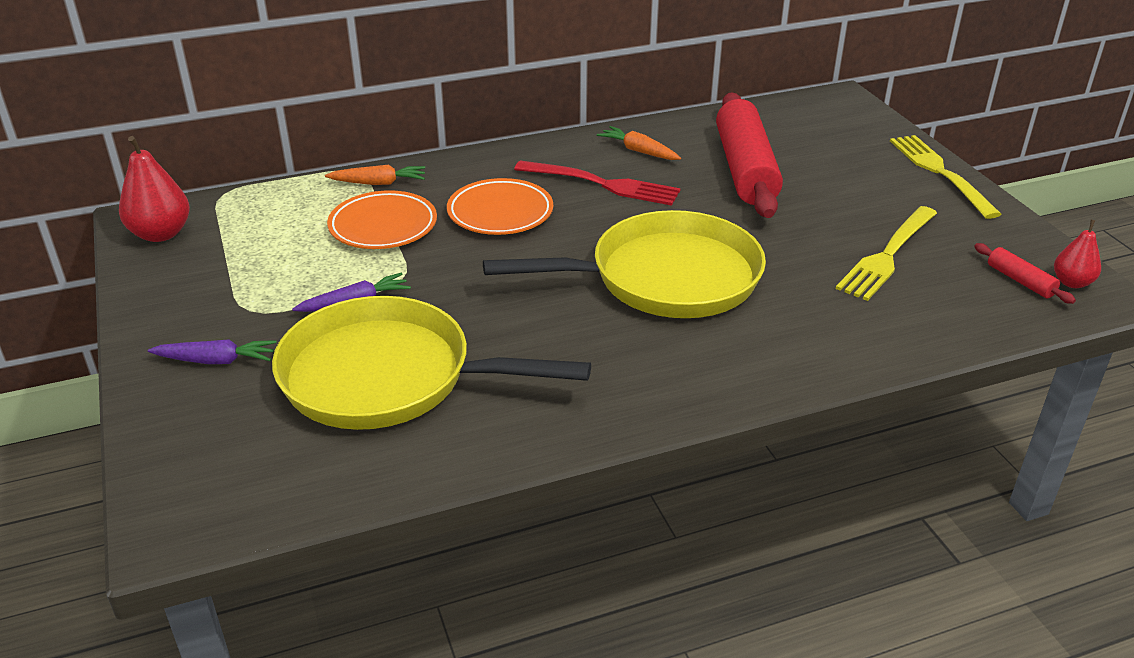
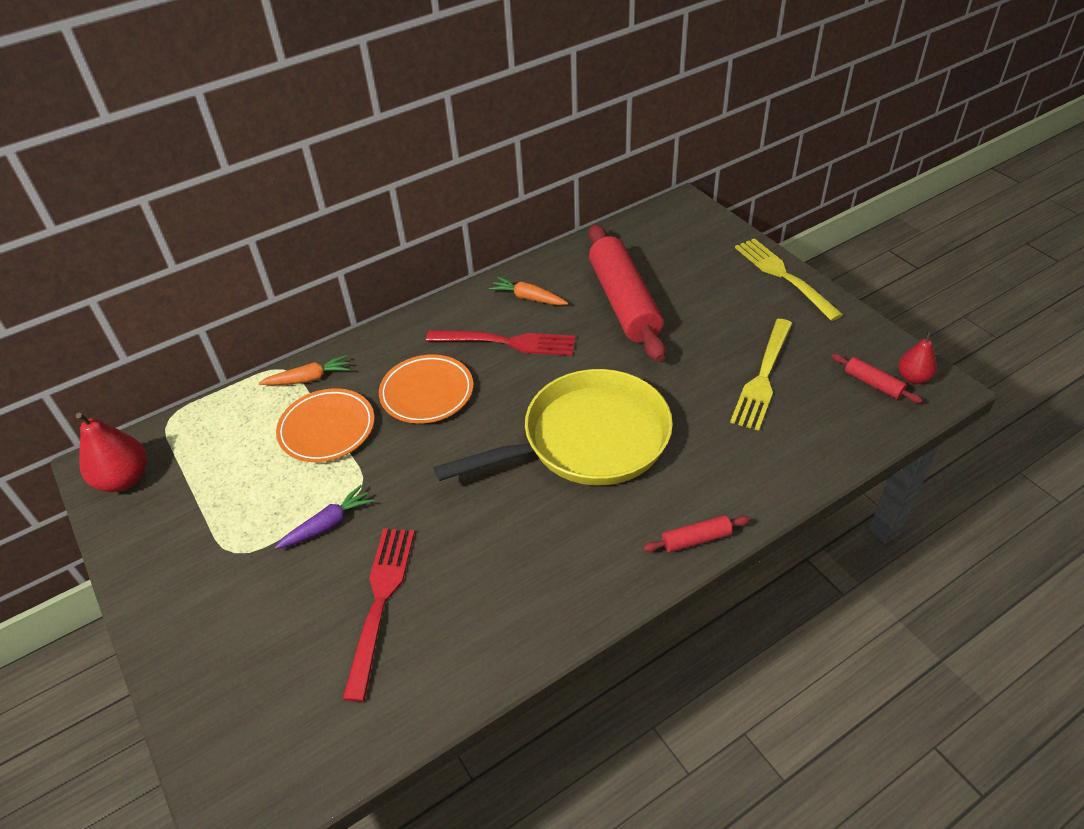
camera: 10 degrees left, 10 degrees up
(216, 360) = (221, 617): purple carrot -> none
(388, 377) = (380, 602): yellow pan -> red fork
(762, 383) = (696, 539): none -> red rolling pin

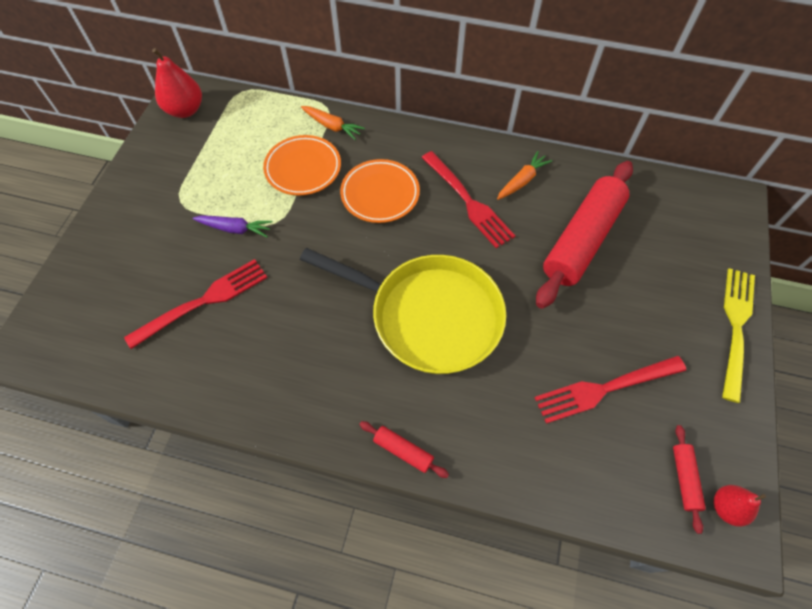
camera: 45 degrees right, 15 degrees up
(528, 298) = (522, 181): orange carrot -> orange carrot turned 60 degrees clockwise
(763, 377) = (605, 388): yellow fork -> red fork

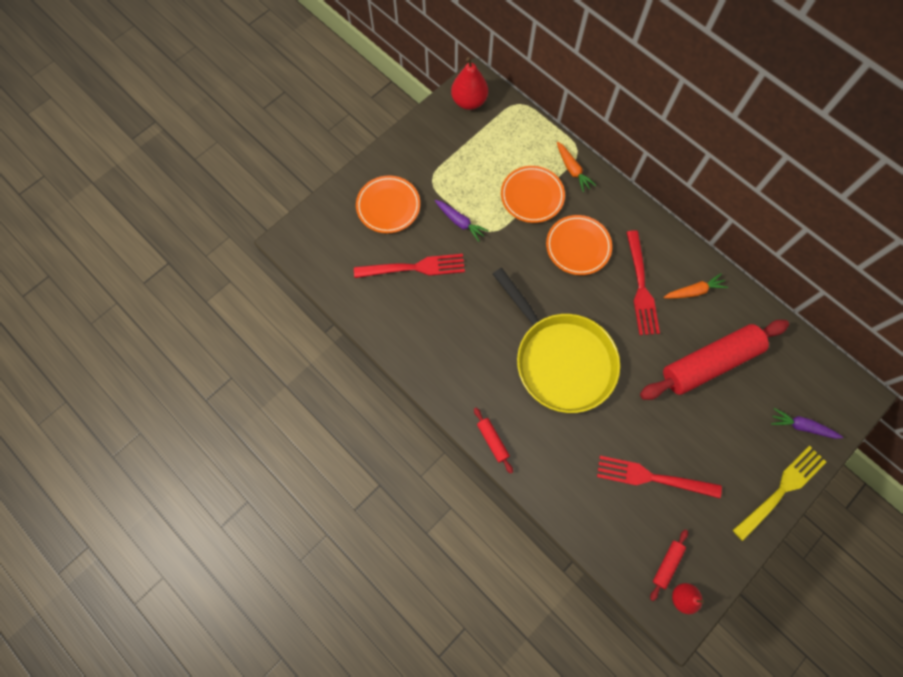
camera: 30 degrees right, 10 degrees up
(139, 251) = (388, 206): none -> orange plate
(708, 254) = (802, 426): none -> purple carrot

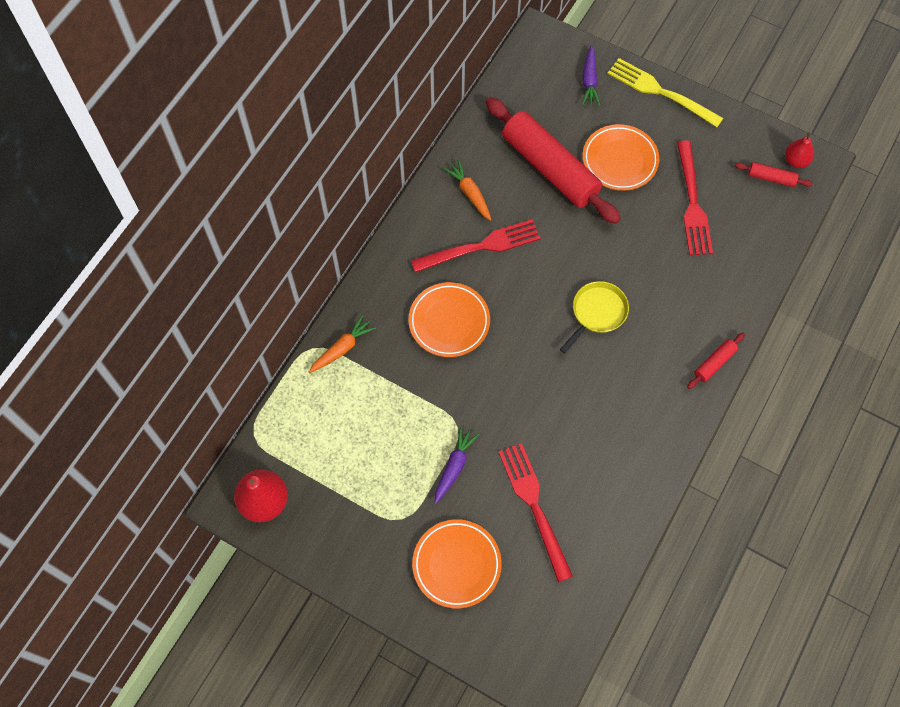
camera: 105 degrees left, 5 degrees down
(532, 196) = (393, 388): orange plate -> orange plate (619, 160)
(560, 360) = (597, 313): yellow pan -> yellow pan, size x0.47

